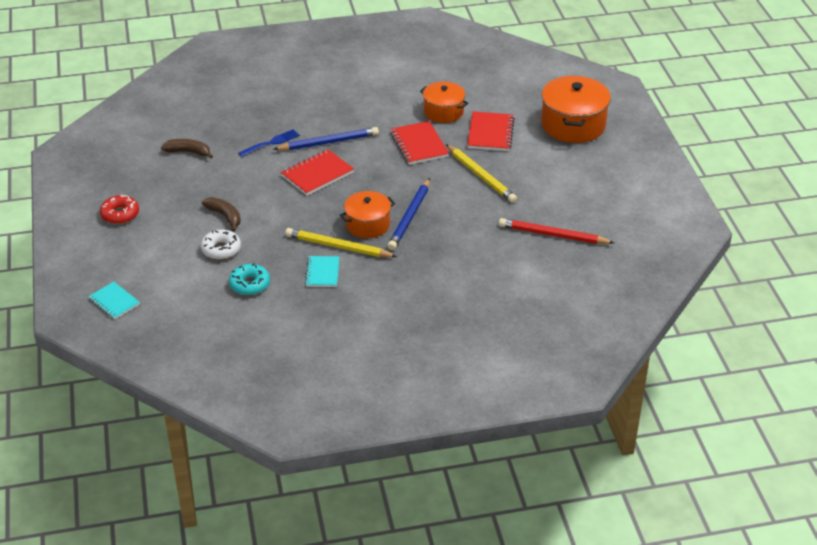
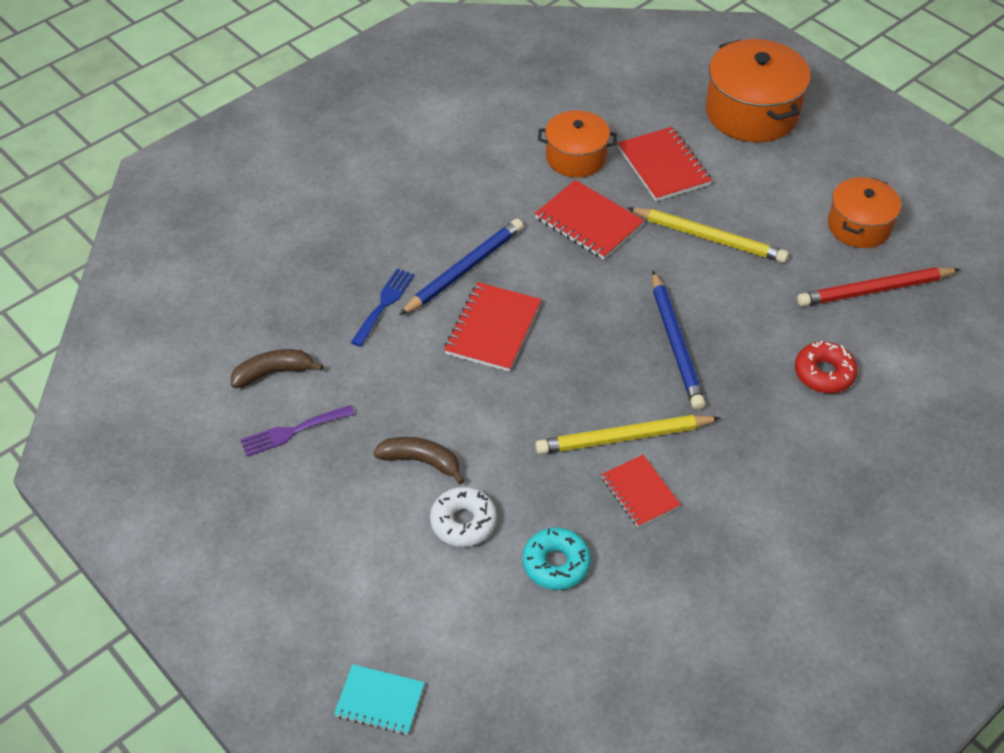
camera: 30 degrees left, 10 degrees up
(120, 214) = (257, 532): red donut -> red donut (824, 373)
(174, 180) = (292, 431): none -> purple fork
(322, 273) = (640, 492): turquoise notebook -> red notebook
(367, 224) = (631, 382): orange pot -> orange pot (859, 226)

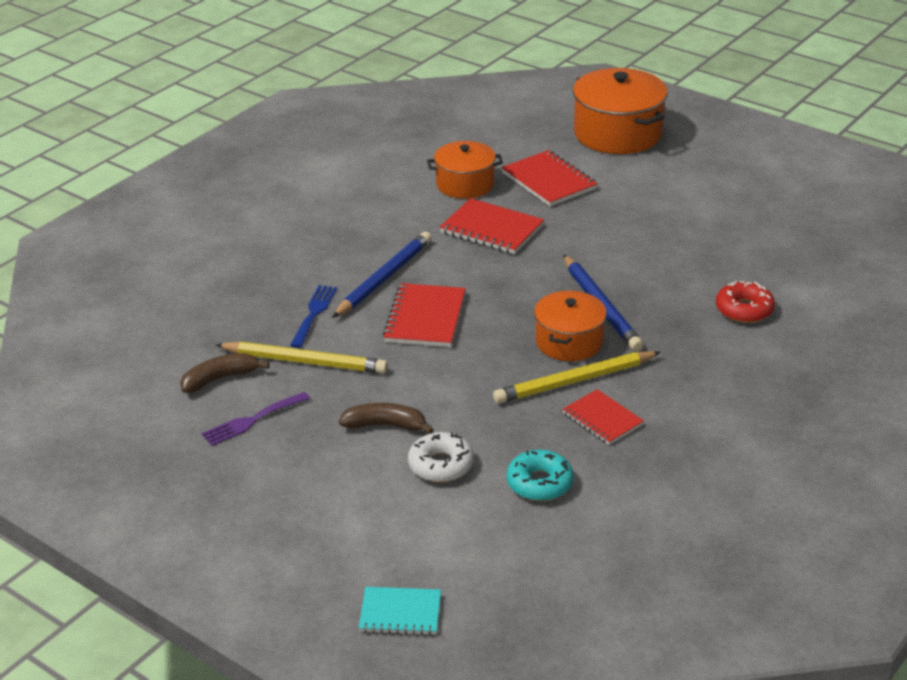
camera: 10 degrees left, 15 degrees down
(709, 238) = (608, 227): yellow pencil -> yellow pencil (305, 362)
(859, 226) = (741, 202): orange pot -> orange pot (569, 342)
(874, 290) = (769, 245): red pencil -> none

